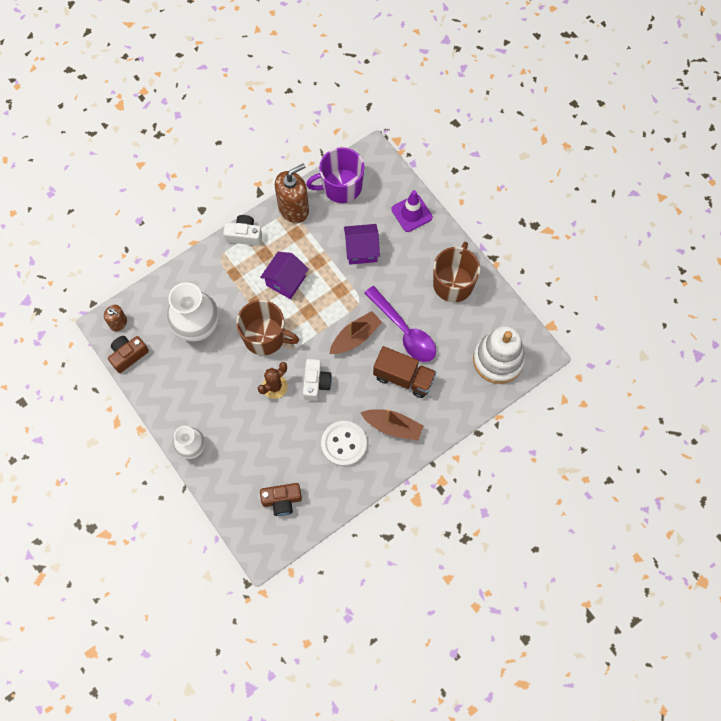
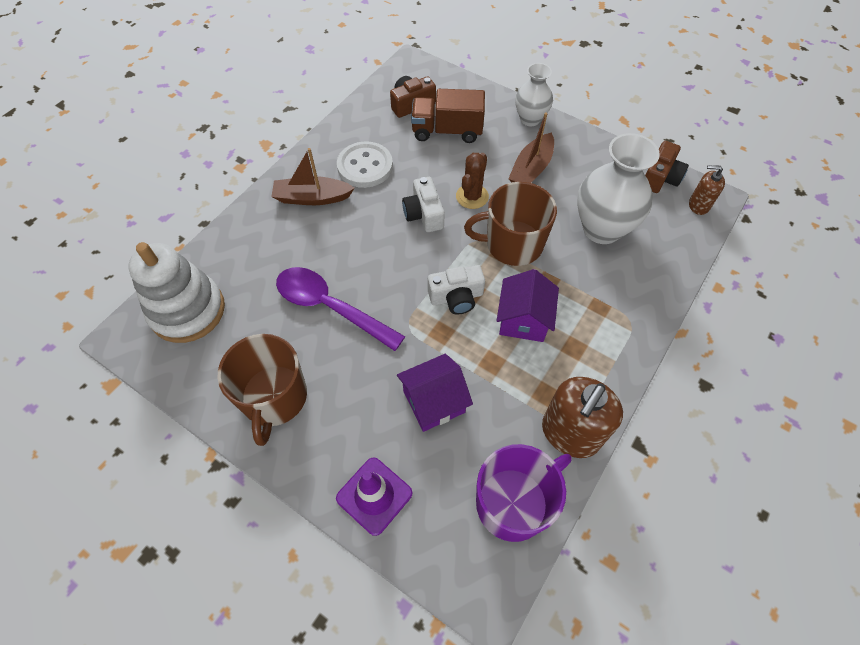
camera: 160 degrees right, 10 degrees down
(244, 235) = (619, 365): white camera -> white camera (456, 297)
(355, 337) = (395, 279): brown boat -> brown boat (531, 169)
(403, 377) = (314, 252): brown truck -> brown truck (447, 131)

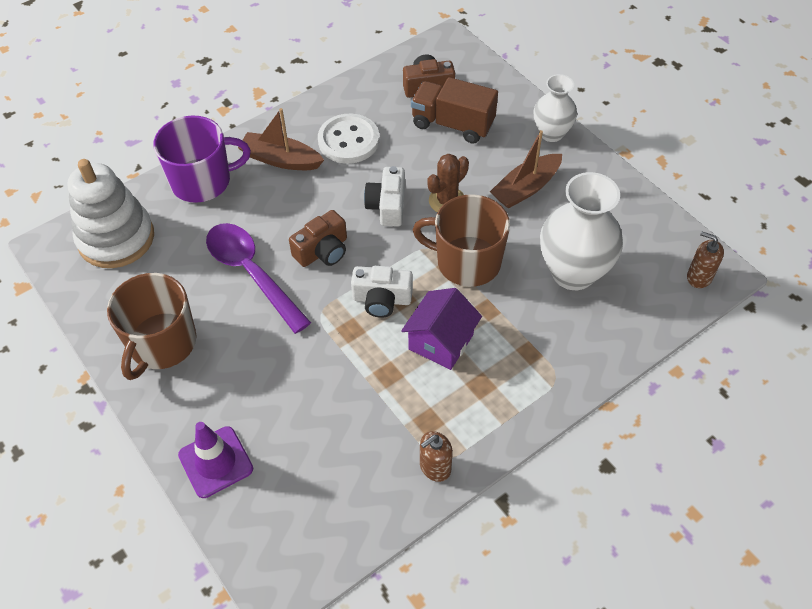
camera: 20 degrees right, 5 degrees down
(434, 402) = (312, 394): purple house -> none
(513, 502) = (346, 512): purple mug -> purple mug (202, 181)
(570, 433) = (435, 467): brown soap dispenser -> brown soap dispenser, size x0.54
(660, 177) = (670, 235): brown camera -> brown camera (323, 251)

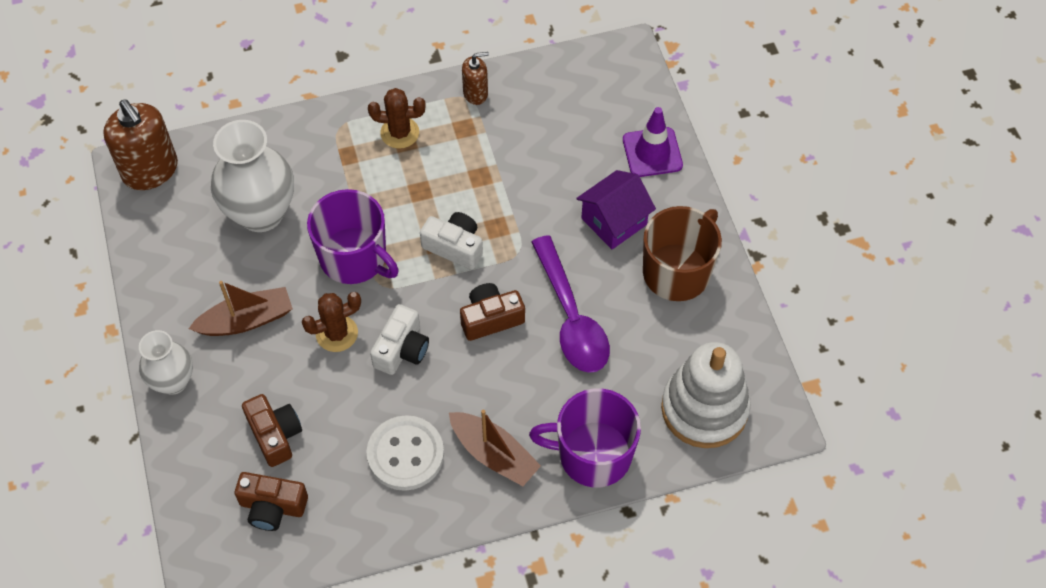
camera: 160 degrees left, 5 degrees up
(441, 342) = (420, 189): purple house -> purple house (614, 221)
(452, 124) = (275, 435): brown truck -> brown camera
(466, 262) = (354, 258): brown mug -> purple mug
(491, 393) = (400, 133): none -> brown cactus
(699, 277) = (150, 170): brown soap dispenser -> brown soap dispenser, size x1.86

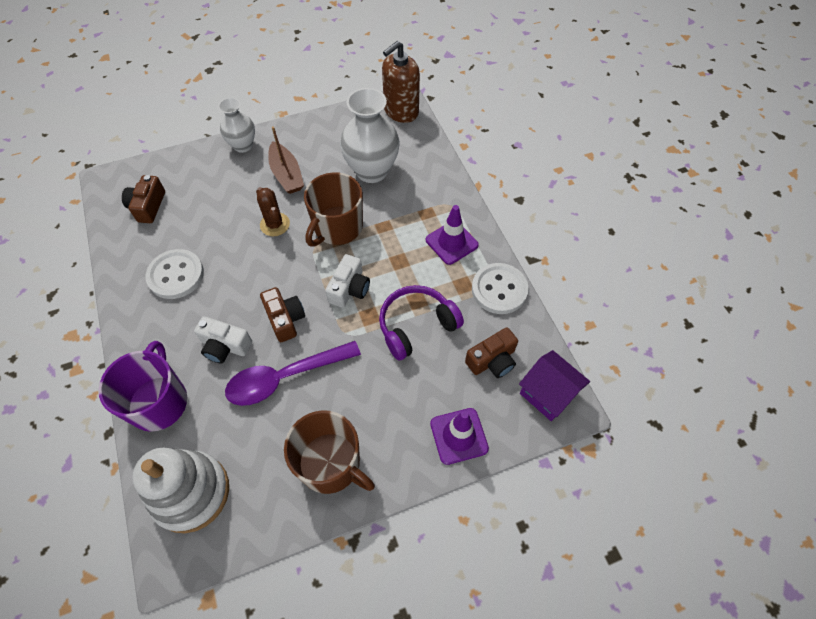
camera: 85 degrees right, 0 degrees up
(275, 435) = (199, 201): brown camera -> brown camera (492, 360)
(354, 258) = (337, 227): purple mug -> brown mug
(400, 133) = (451, 242): brown cactus -> purple traffic cone
(402, 349) = (260, 264): white camera -> white camera (225, 346)
(475, 93) = (499, 289): brown soap dispenser -> white button
(494, 454) = (168, 331): brown boat -> none
(515, 180) = (416, 325): none -> purple headphones
(614, 221) = (381, 406): purple house -> purple house (548, 393)

